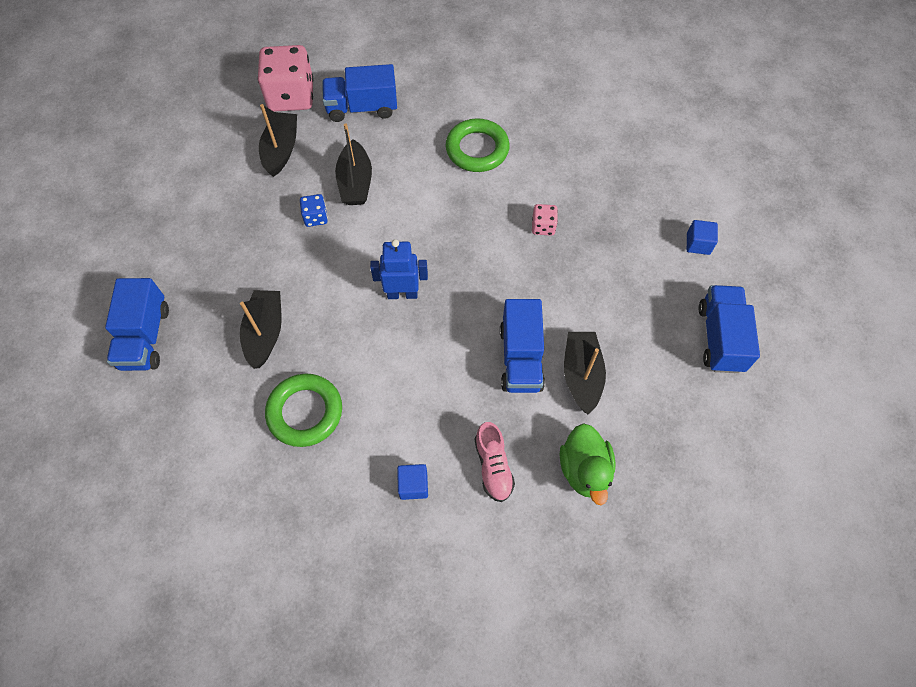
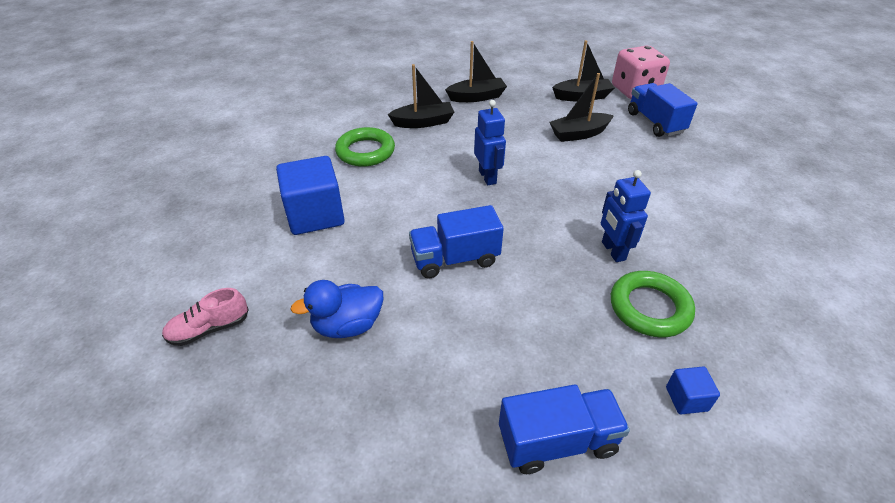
camera: 75 degrees right, 20 degrees down
(145, 337) = (401, 81): blue truck -> none
(315, 217) = (533, 123): blue dice -> none
(413, 485) = (315, 215): blue cube -> blue cube, size x2.16
(477, 149) = (669, 192): green ring -> green ring (649, 308)
(493, 466) = (340, 259): pink shoe -> pink shoe (209, 329)
(543, 227) = (613, 251): pink dice -> blue robot
(581, 375) = (453, 307): black boat -> black boat (477, 97)
(584, 470) = (347, 325): green duck -> blue duck

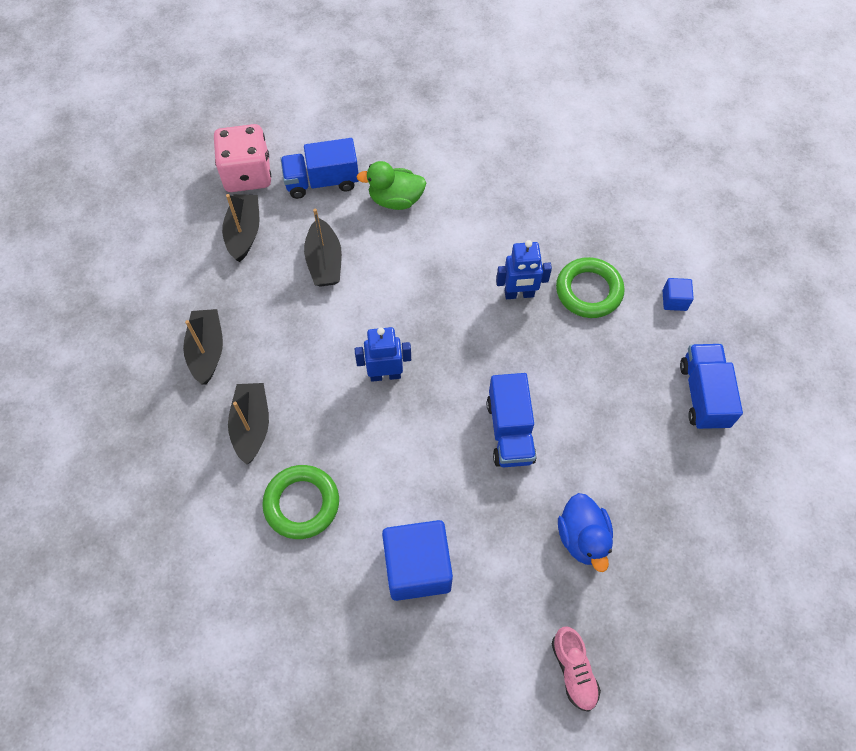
camera: 80 degrees left, 20 degrees up
(666, 161) = (395, 200): none -> green duck

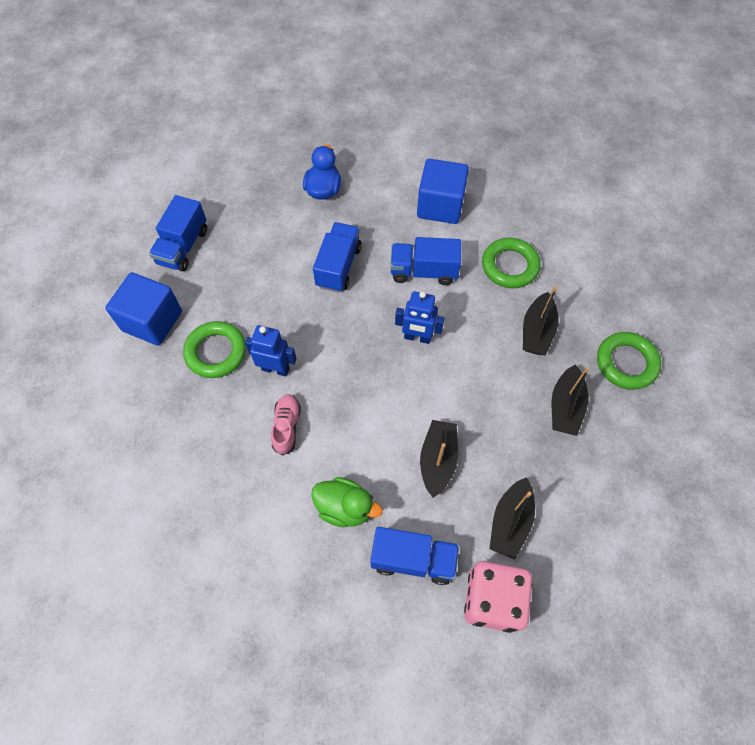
camera: 160 degrees left, 0 degrees up
(144, 421) = (626, 363): none -> green ring
(406, 459) = (423, 271): none -> blue truck
(573, 671) = (366, 131): pink shoe -> pink shoe (286, 427)
(674, 300) = (152, 321): blue cube -> blue cube, size x2.16

